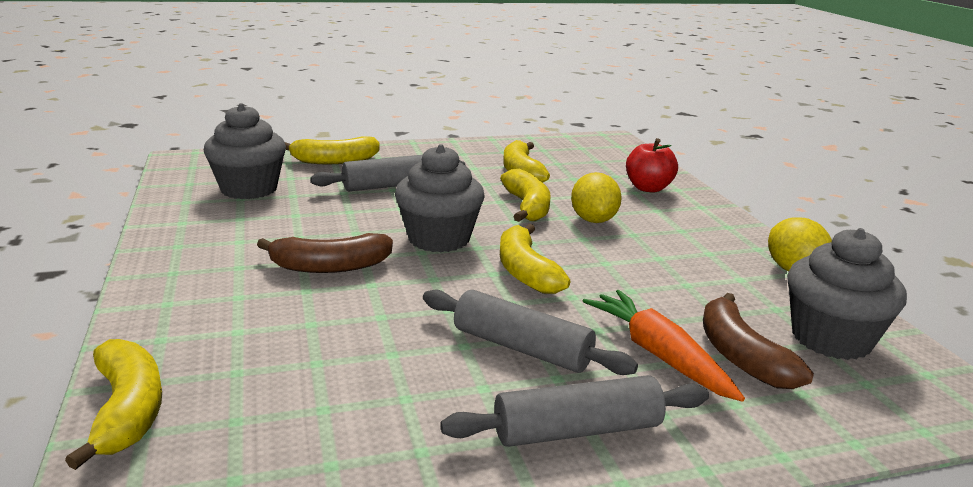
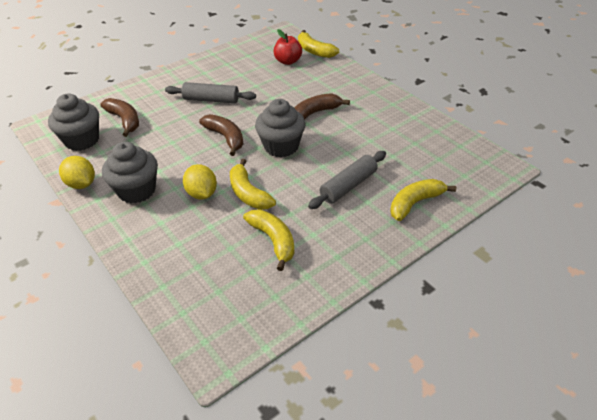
camera: 160 degrees right, 20 degrees up
(249, 189) = (422, 152): grey cupcake -> grey cupcake (136, 190)
(525, 271) = (225, 138): yellow banana -> brown banana
(577, 430) = (183, 79): grey rolling pin -> none
(648, 188) = (168, 253): red apple -> red apple (288, 61)
(658, 355) = (158, 111): orange carrot -> none

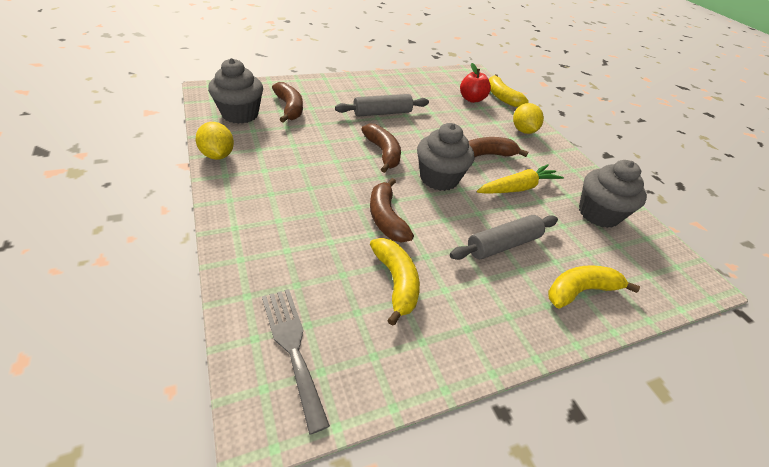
camera: 10 degrees right, 0 degrees up
(136, 190) = (269, 178): grey cupcake -> grey cupcake (598, 214)
(202, 194) = (335, 202): yellow lemon -> yellow lemon (523, 131)
(211, 100) = (382, 113): grey rolling pin -> grey rolling pin turned 45 degrees counterclockwise
(213, 309) = (292, 347): none -> grey fork
(248, 193) = (386, 218): yellow banana -> brown banana
(349, 135) = (517, 188): none -> yellow carrot

